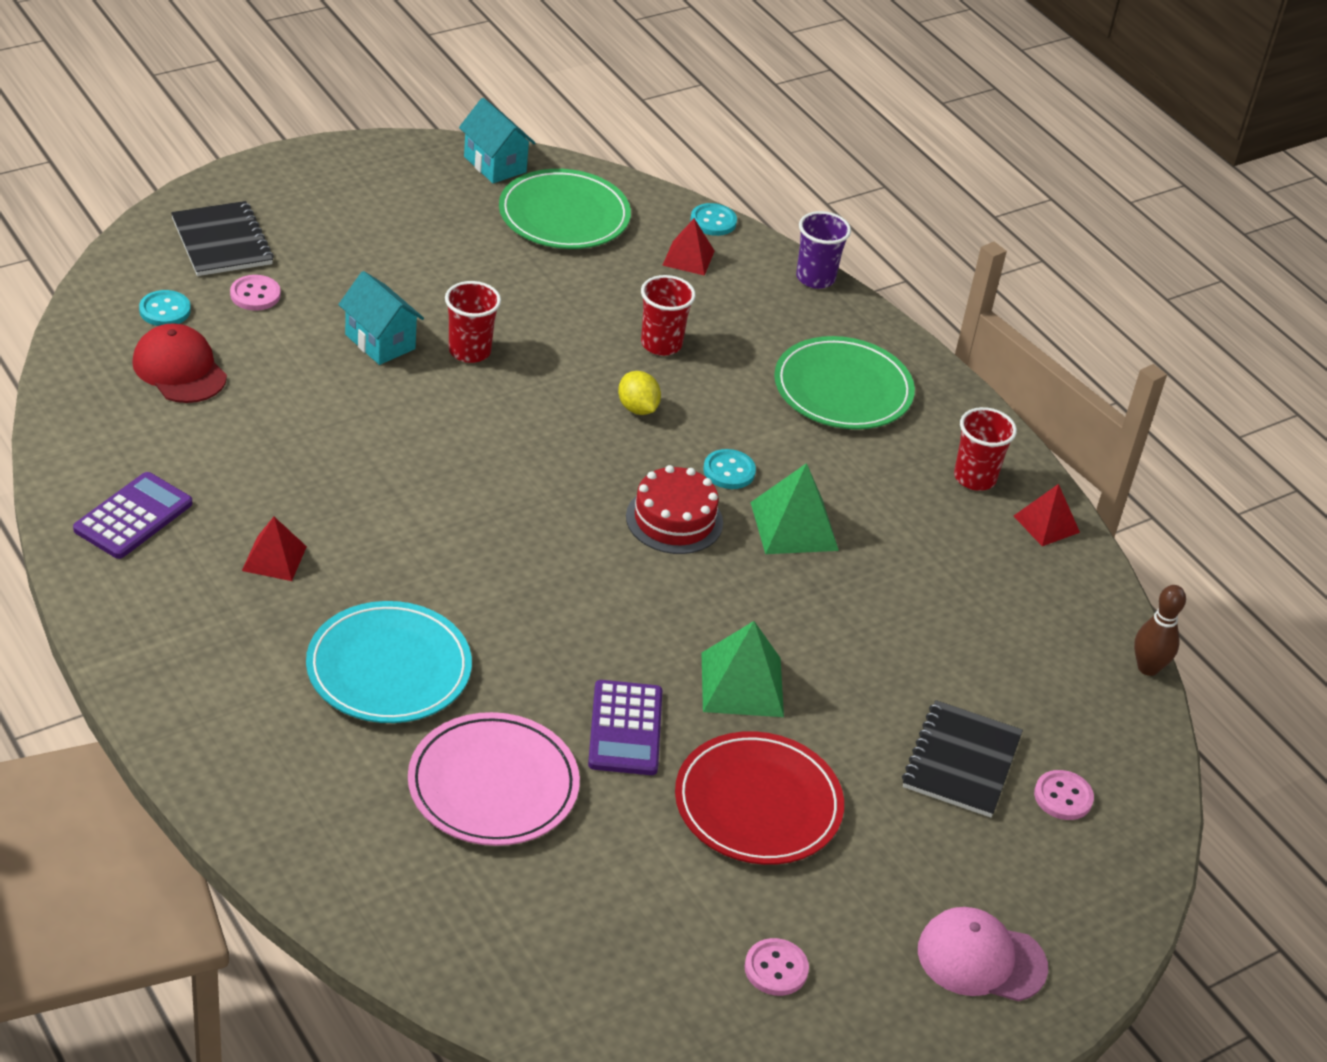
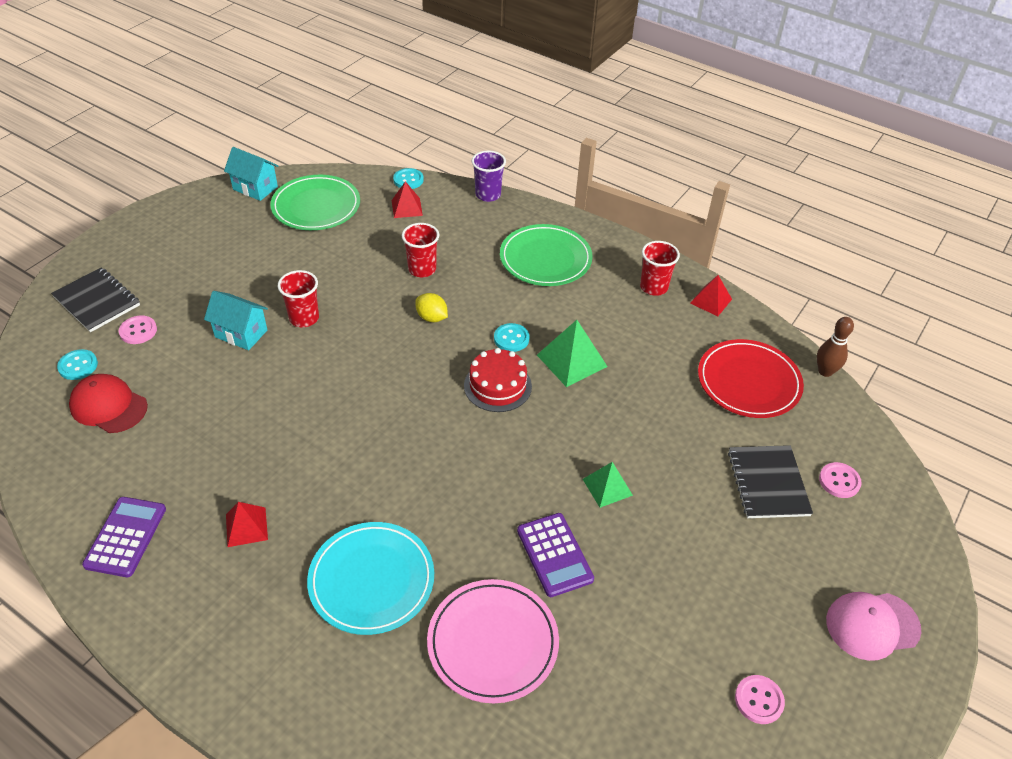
camera: 20 degrees left, 5 degrees up
(742, 684) = (607, 487): green pyramid -> green pyramid, size x0.65
(758, 804) = (670, 573): red plate -> red plate (748, 382)

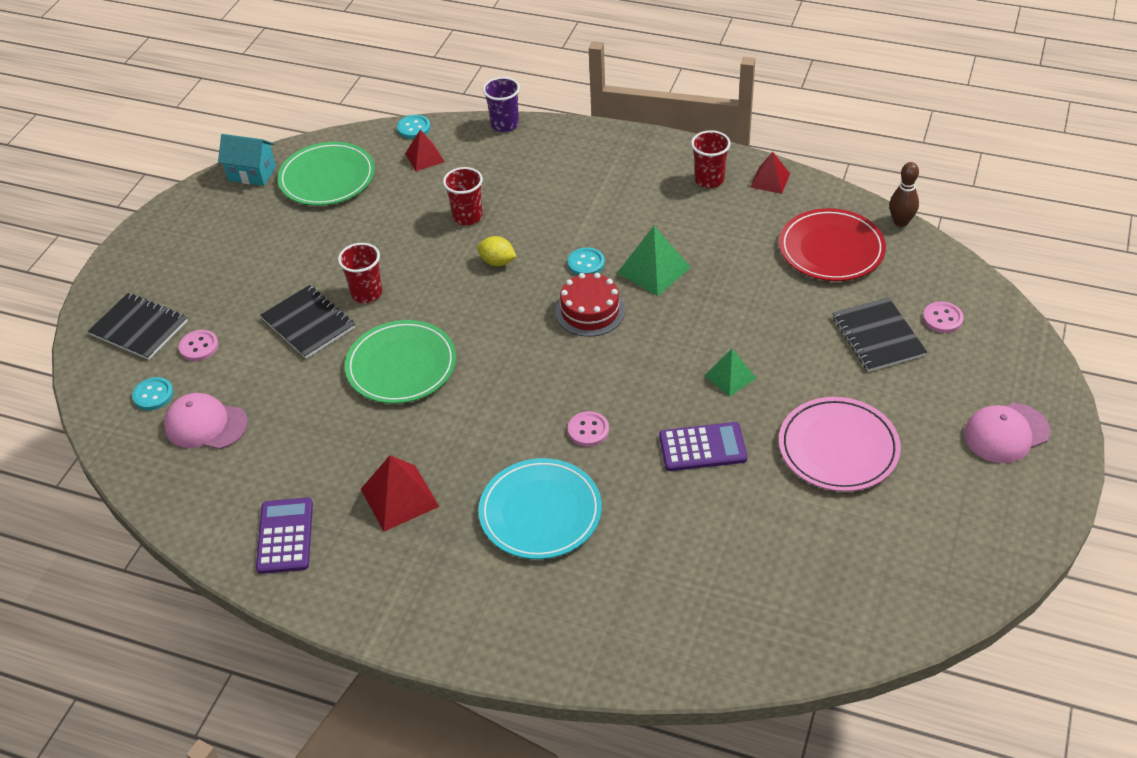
camera: 10 degrees left, 0 degrees up
(108, 406) = (206, 425): red cap -> pink cap
(241, 333) = (308, 323): turquoise house -> black notebook
(246, 527) = (399, 498): red pyramid -> red pyramid, size x1.53
(493, 642) = (674, 534): pink plate -> pink plate (838, 448)
(545, 259) = (590, 177): green plate -> green plate (401, 366)
(554, 555) = (702, 447): purple calculator -> purple calculator turned 60 degrees counterclockwise
(759, 700) = (925, 518): pink button -> pink button (588, 430)

